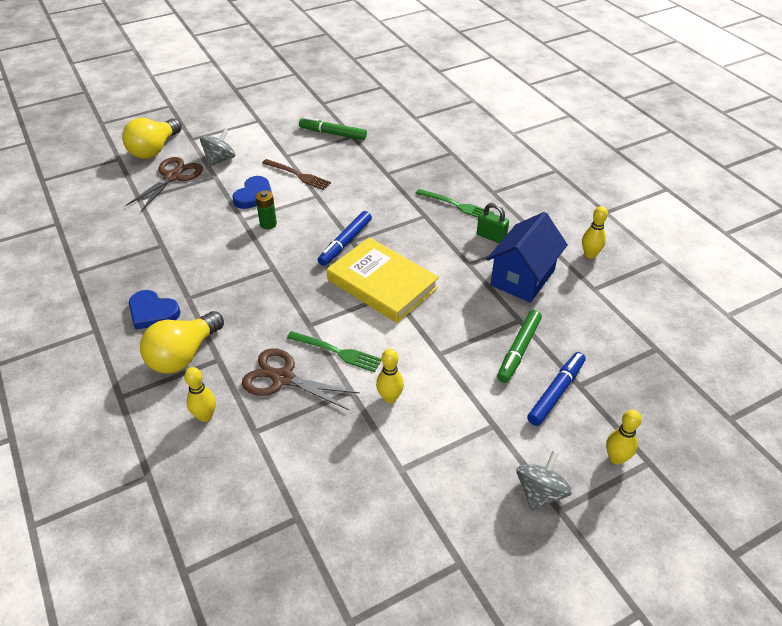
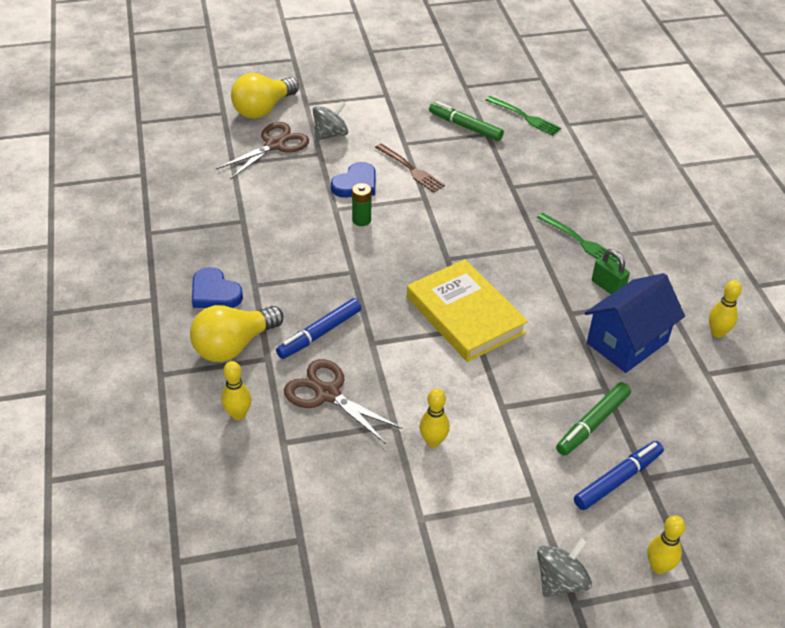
camera: 15 degrees right, 0 degrees up
(338, 352) = (393, 379): green fork -> green fork (525, 117)
(345, 243) = (439, 259): blue marker -> blue marker (319, 334)

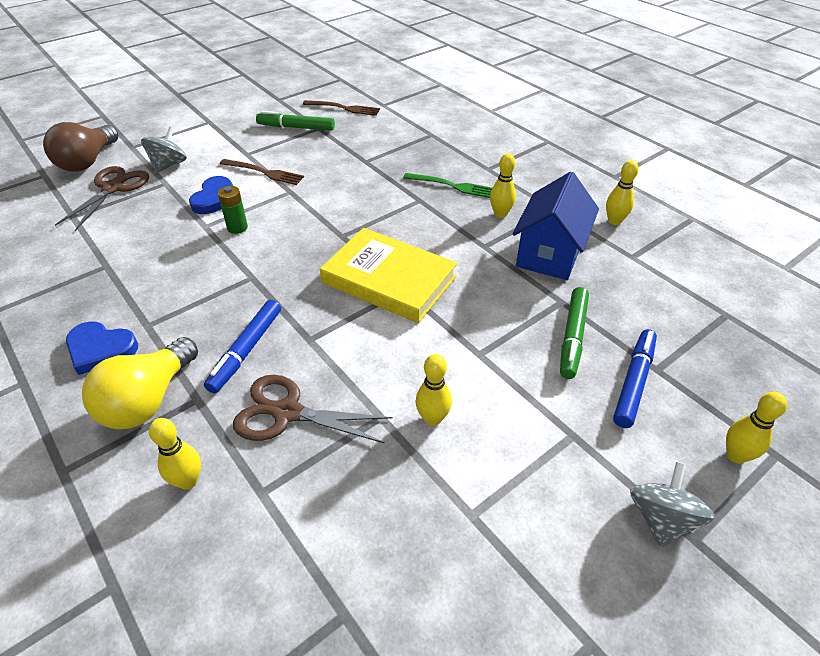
camera: 25 degrees left, 0 degrees up
(263, 109) = (88, 162): yellow light bulb -> brown light bulb
(525, 117) = (345, 108): green fork -> brown fork
(607, 287) = (500, 214): green padlock -> yellow bowling pin

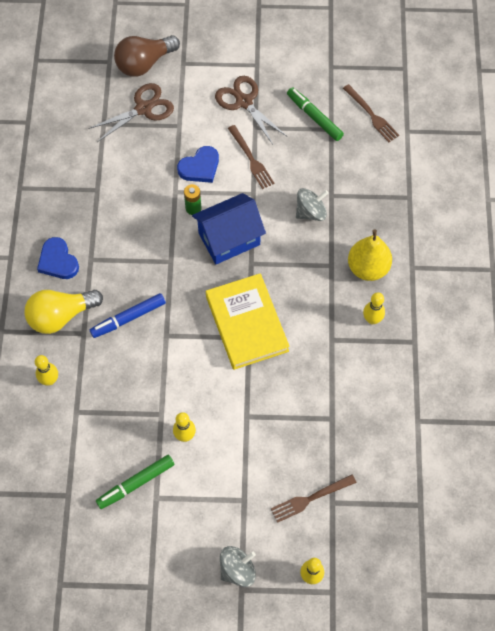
camera: 40 degrees right, 20 degrees up
(169, 165) = (194, 105): grey spinning top -> grey spinning top (311, 212)
(287, 413) = (119, 376): brown scissors -> brown scissors (244, 102)
(453, 186) = (368, 268): green fork -> yellow pear
(549, 254) = (366, 378): blue house -> blue house (229, 239)
(572, 337) = (309, 446): green marker -> green marker (136, 483)
(614, 221) = (443, 384): yellow bowling pin -> none
(633, 382) = (309, 499): blue marker -> brown fork

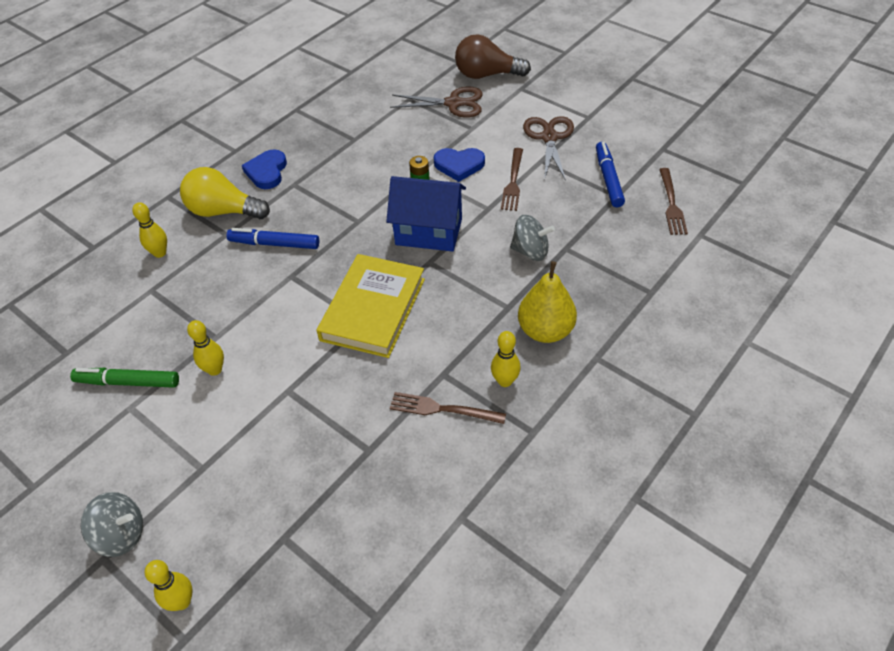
camera: 40 degrees right, 15 degrees down
(309, 499) = (264, 516): brown fork -> brown fork (441, 409)
(314, 117) = (608, 179): green marker -> blue marker

